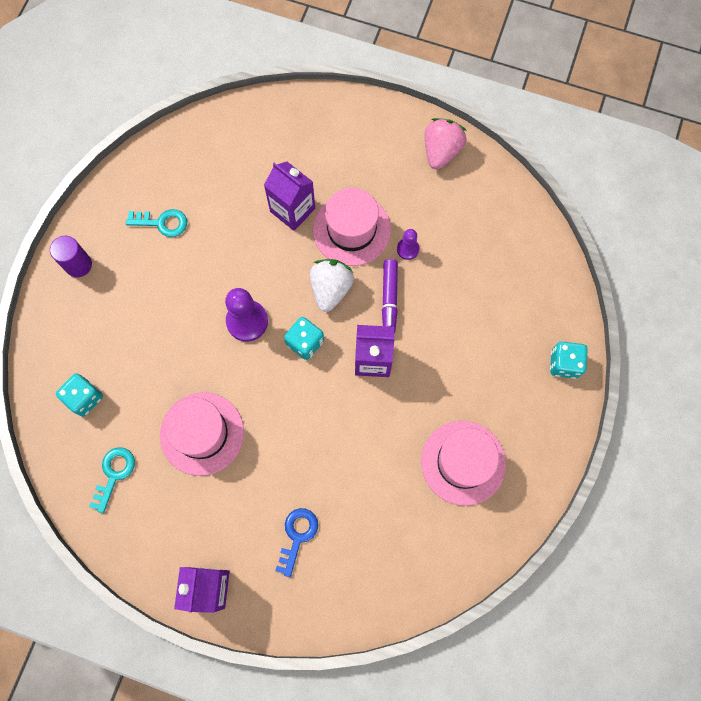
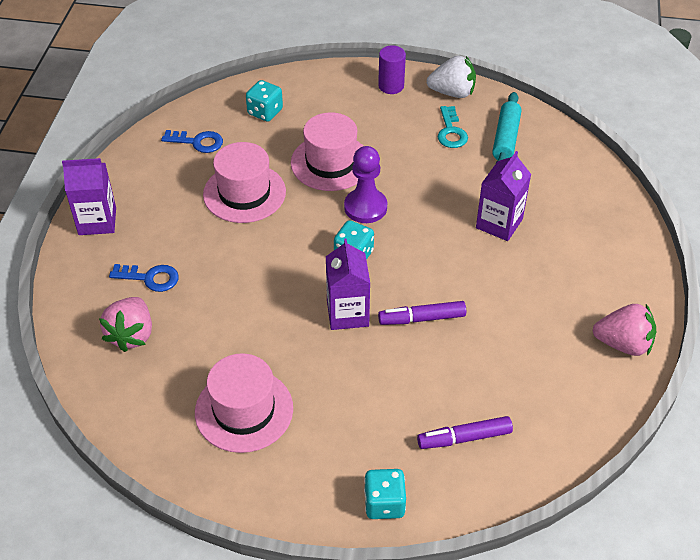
camera: 80 degrees right, 25 degrees down
(114, 474) = (197, 142): turquoise key -> blue key
(184, 176) = (506, 138): none -> turquoise rolling pin
(330, 289) = (418, 267): white strawberry -> white strawberry (452, 93)
(351, 229) = (493, 275): pink hat -> pink hat (330, 163)
(364, 557) = (131, 335): none -> pink strawberry
(407, 249) = (486, 327): purple pawn -> none
(513, 292) = (464, 438): none -> purple marker

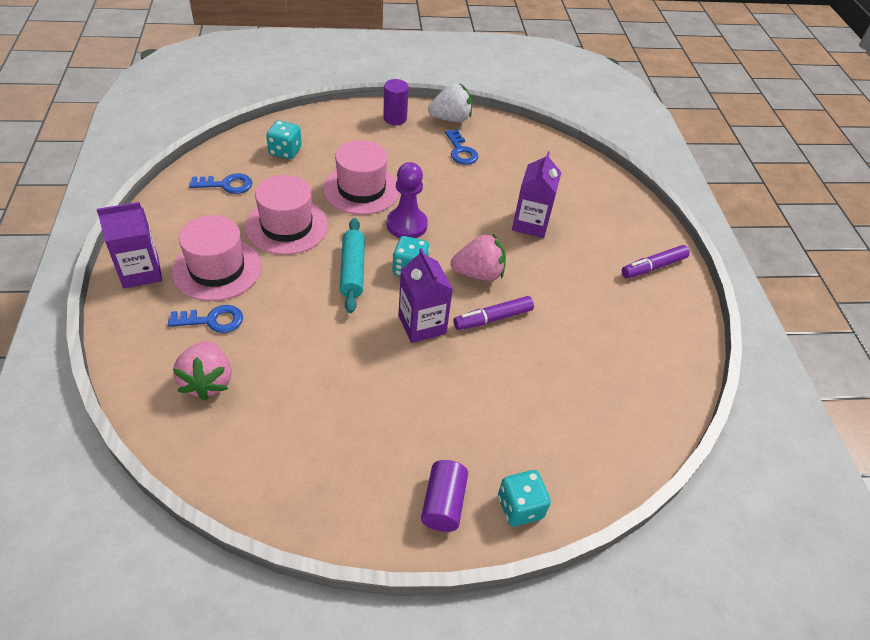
camera: 20 degrees left, 0 degrees up
(244, 410) = (349, 439): pink hat -> pink hat (217, 269)
(312, 485) = (443, 503): none -> purple cylinder
(451, 131) = (461, 151): turquoise key -> blue key
(464, 438) = (572, 425): purple marker -> purple marker (653, 267)
(506, 138) = (510, 152): turquoise rolling pin -> turquoise rolling pin (352, 271)
(623, 344) = (674, 313): pink strawberry -> pink strawberry (478, 274)

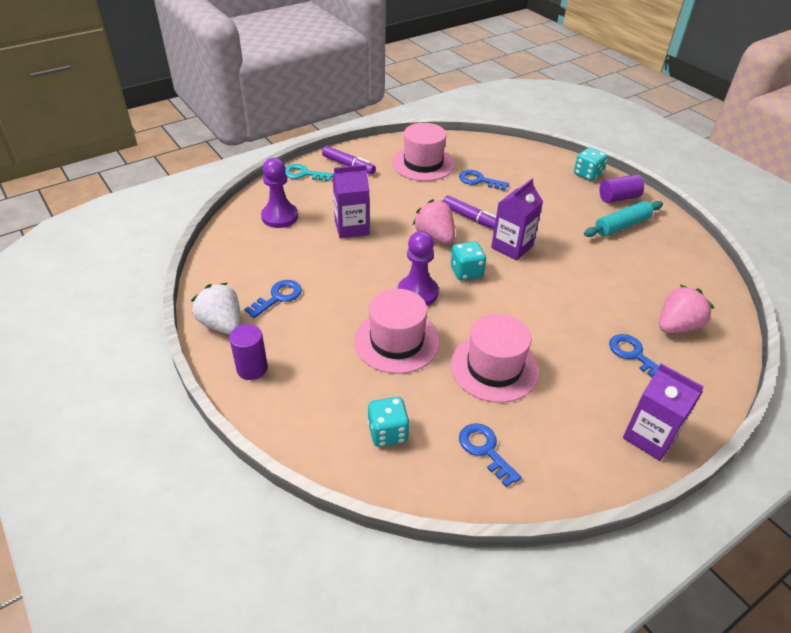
camera: 115 degrees left, 5 degrees down
(217, 269) = (588, 385): pink hat -> pink hat (423, 163)
(352, 271) = (501, 301): turquoise rolling pin -> turquoise rolling pin (622, 226)
(565, 368) = (479, 180): none -> blue key
(576, 187) = (280, 217): none -> purple pawn
(648, 227) = (303, 174): none -> turquoise key

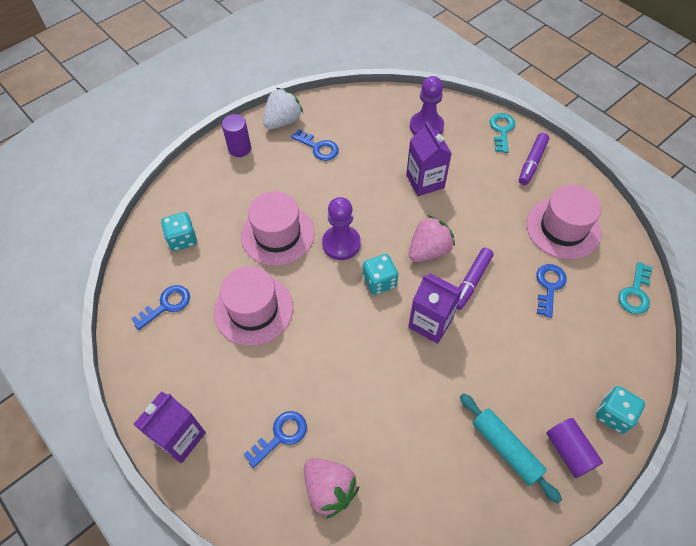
camera: 85 degrees right, 15 degrees up
(487, 145) = (635, 293): none -> turquoise key

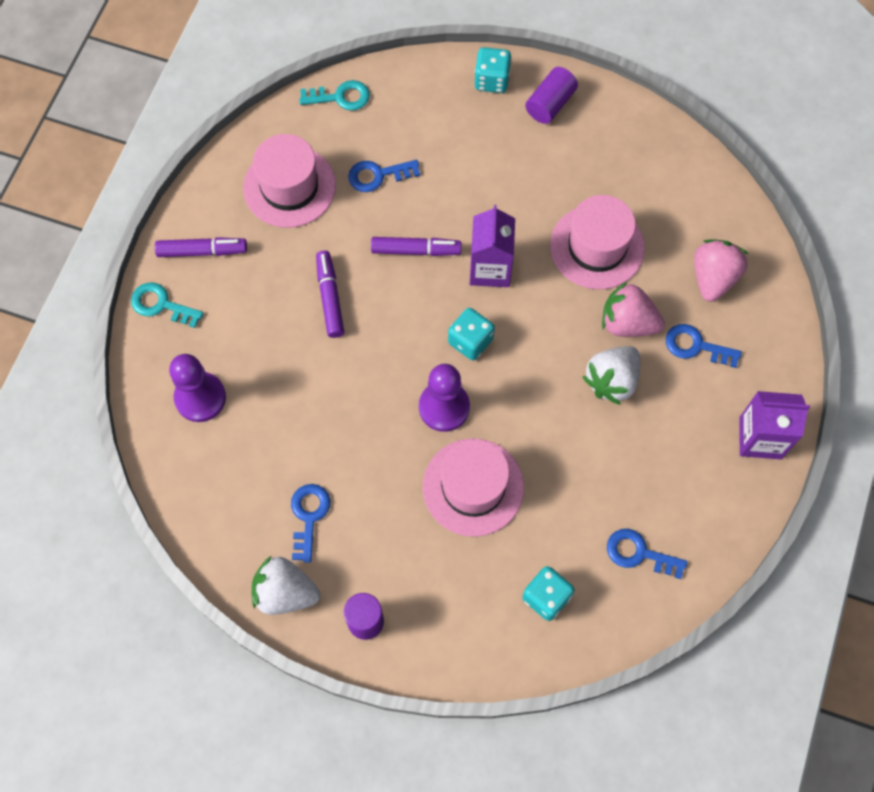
camera: 120 degrees left, 10 degrees up
(253, 309) = (584, 453): pink hat -> pink hat (597, 247)
(293, 357) = (612, 381): none -> white strawberry
(425, 181) = (297, 358): purple carton -> none
(429, 250) = (399, 309): pink strawberry -> pink strawberry (627, 323)
(460, 215) = (330, 298): none -> purple marker
(501, 130) = (161, 305): turquoise key -> turquoise key turned 45 degrees clockwise
(506, 449) = (580, 153): turquoise rolling pin -> none

